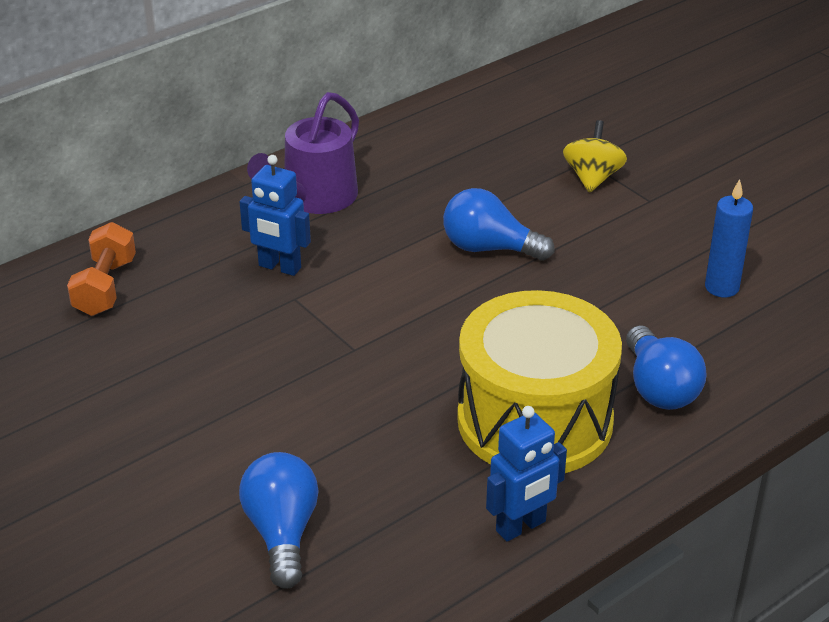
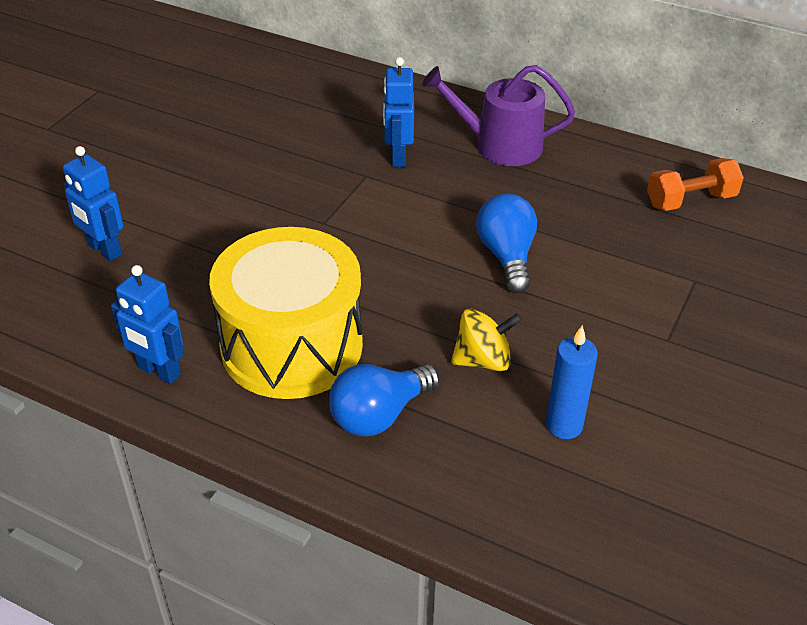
camera: 65 degrees right, 5 degrees up
(105, 287) = (321, 91): orange dumbbell -> orange dumbbell (690, 200)
(282, 533) = (104, 250): blue light bulb -> blue robot
(592, 178) = (669, 291): yellow spinning top -> yellow spinning top (483, 360)

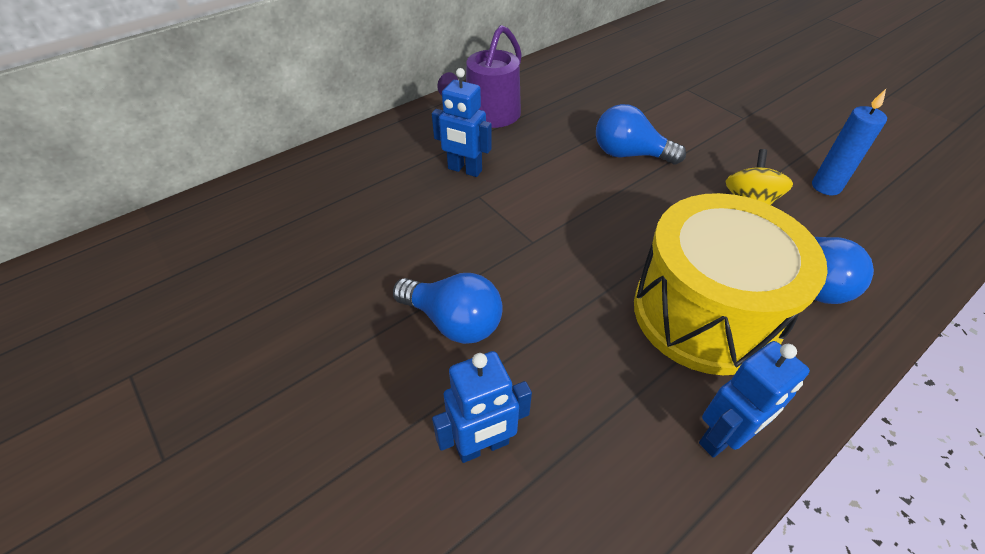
camera: 65 degrees left, 5 degrees up
(208, 205) = (453, 321): none -> blue light bulb
(690, 200) = (604, 63): orange dumbbell -> none

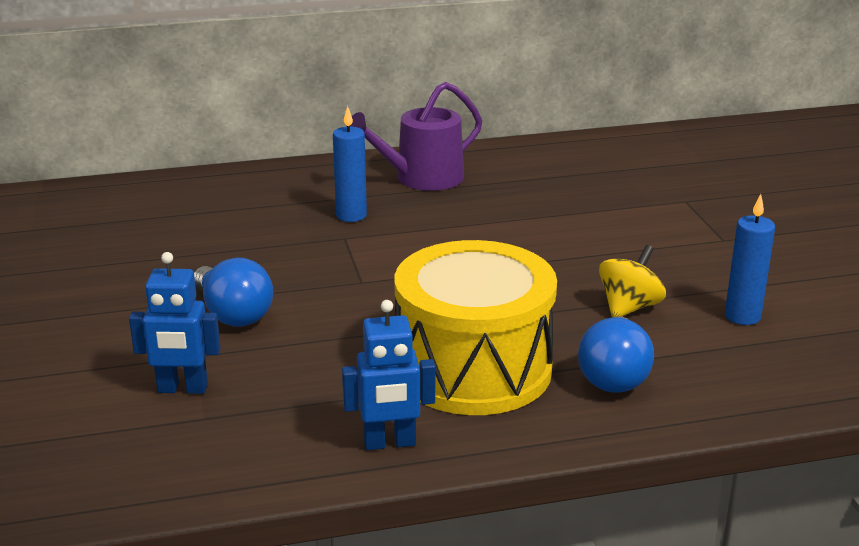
camera: 25 degrees right, 20 degrees down
(464, 170) = (351, 215): blue robot -> blue candle
(629, 154) = (541, 241): blue light bulb -> none

